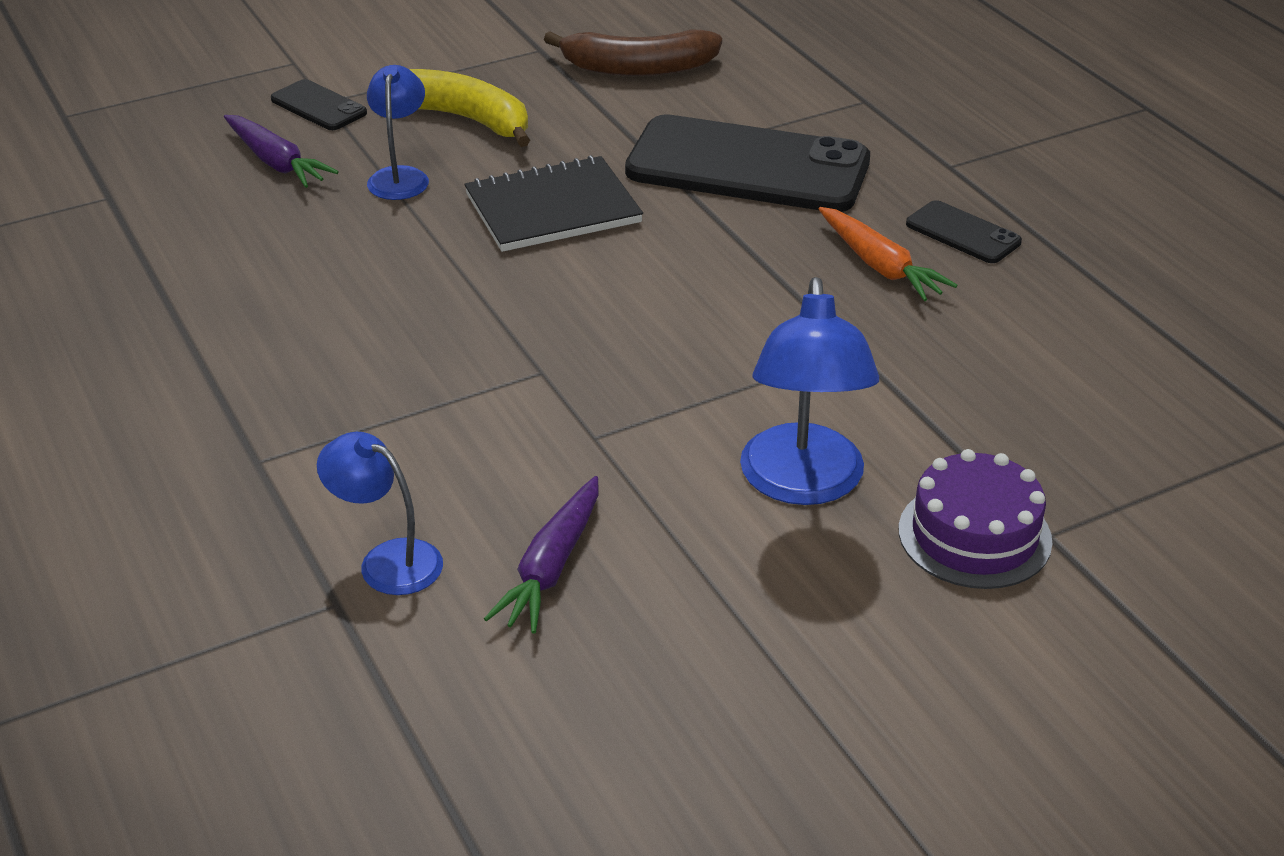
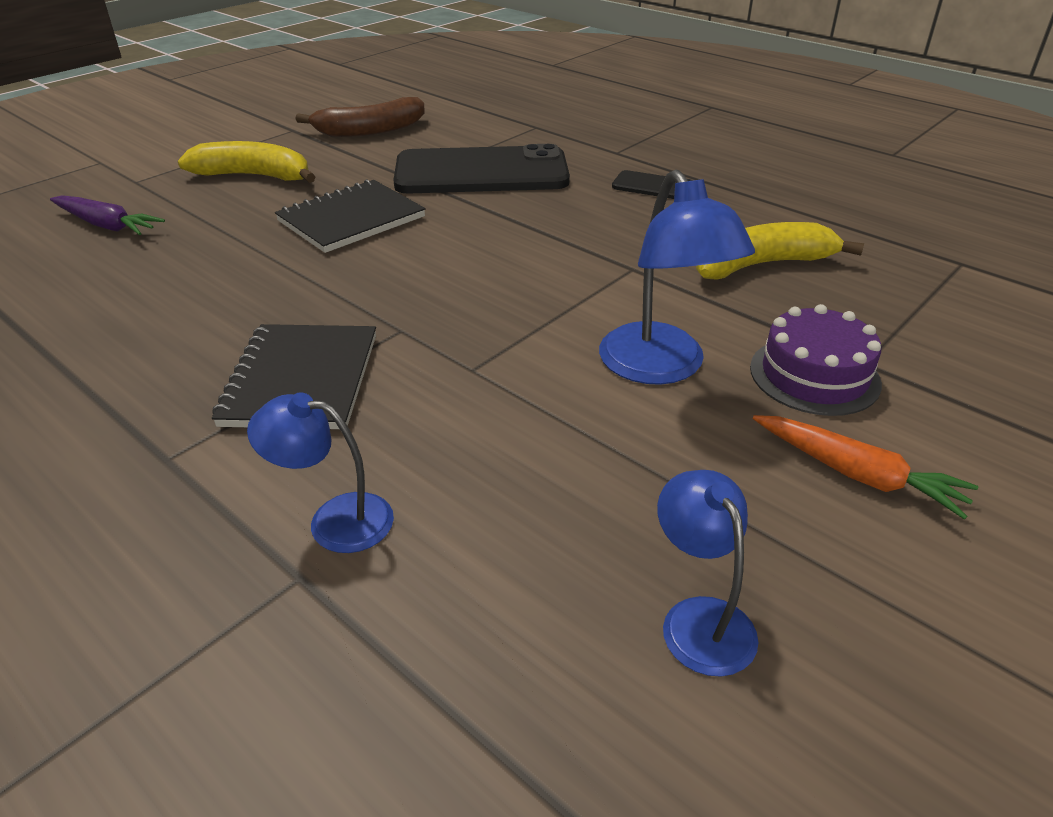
camera: 20 degrees left, 0 degrees up
(319, 106) = (131, 185): black phone -> none
(400, 176) = (217, 218): blue lamp -> blue lamp (699, 618)
(413, 407) = (301, 379): none -> black notebook
(552, 567) = (494, 485): purple carrot -> none
(879, 265) = (612, 214): orange carrot -> orange carrot (856, 474)
(1023, 380) = (762, 265): none -> yellow banana

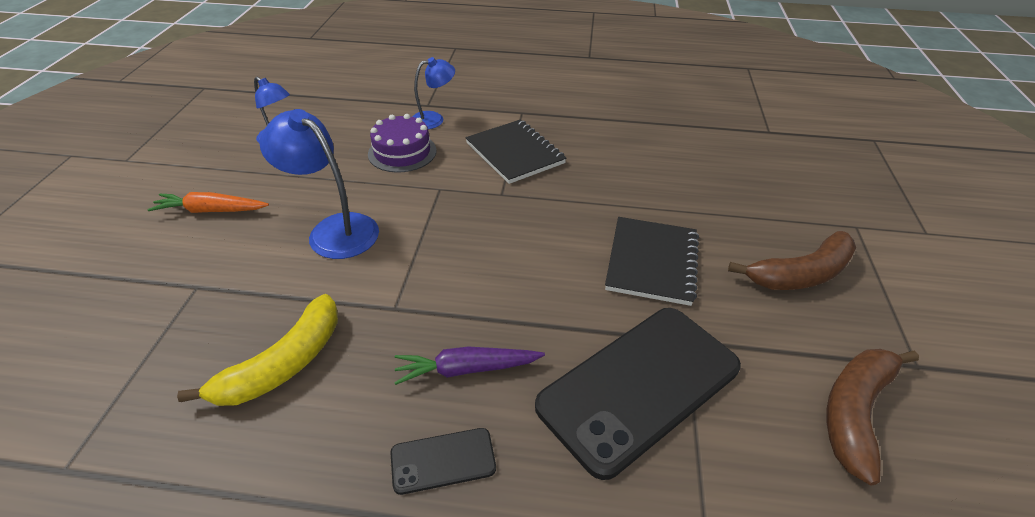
camera: 145 degrees right, 5 degrees up
(106, 225) = (779, 185): purple carrot -> purple carrot (467, 369)
(254, 176) = (800, 274): yellow banana -> brown banana
(814, 375) = (233, 262): purple cake -> purple cake (402, 152)

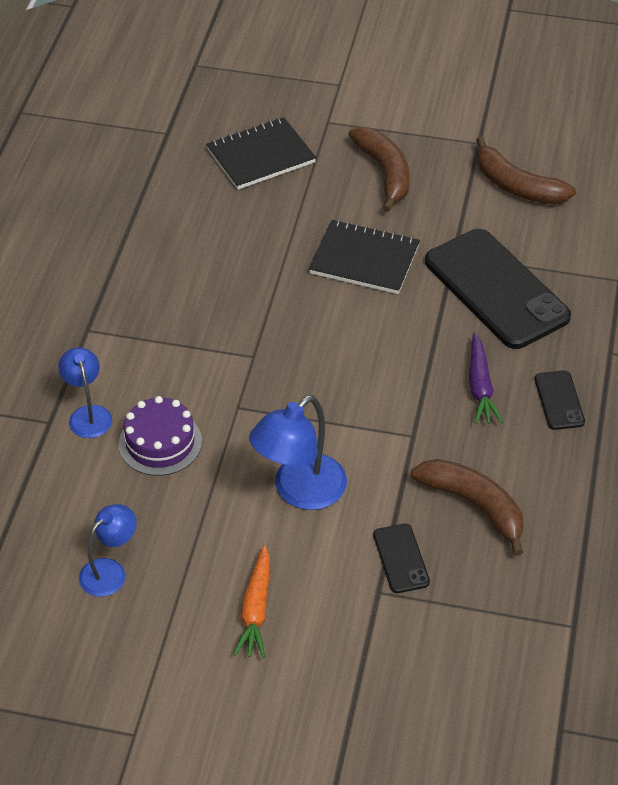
camera: 85 degrees left, 5 degrees up
(230, 302) = (401, 558): none -> black phone
(283, 364) = (474, 505): yellow banana -> brown banana
(515, 153) = (177, 341): black notebook -> black notebook (261, 156)

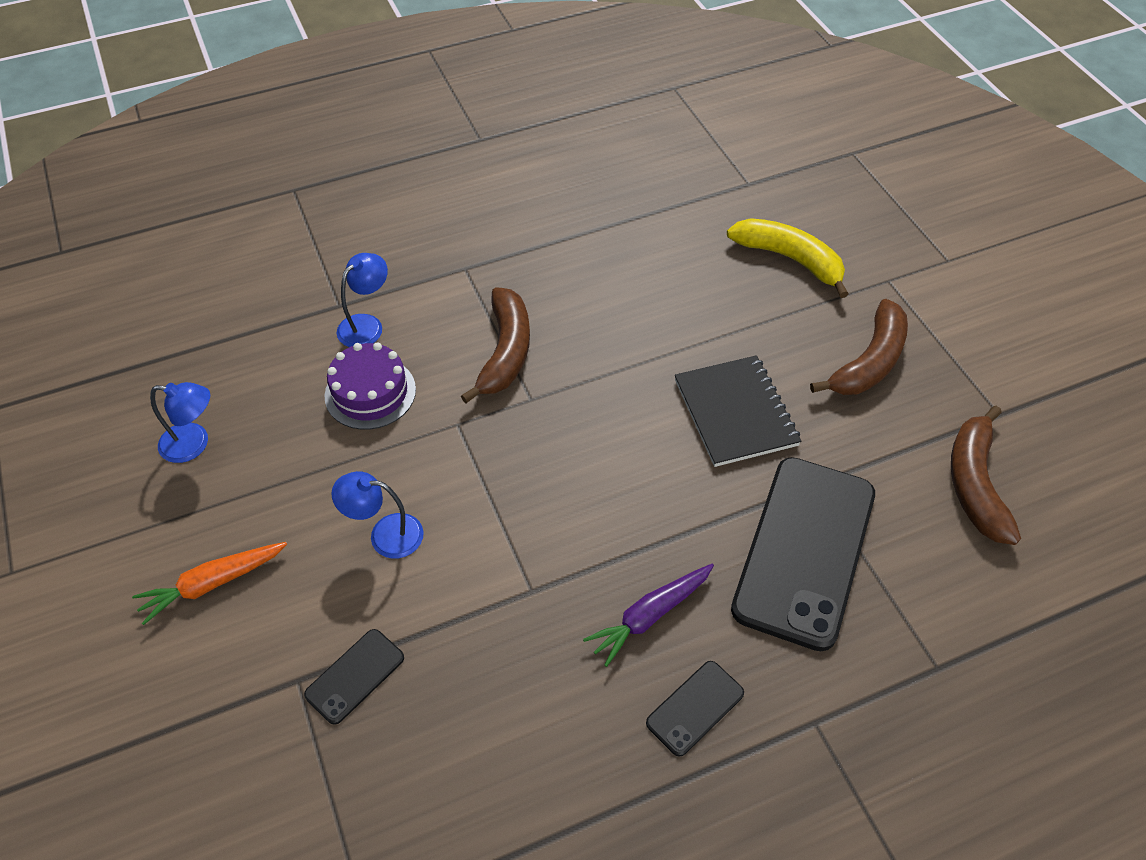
camera: 55 degrees right, 5 degrees up
(261, 156) = (790, 259): black notebook -> yellow banana
(299, 492) = (385, 534): blue lamp -> blue lamp, size x0.62
(474, 505) = (475, 706): brown banana -> brown banana (505, 352)

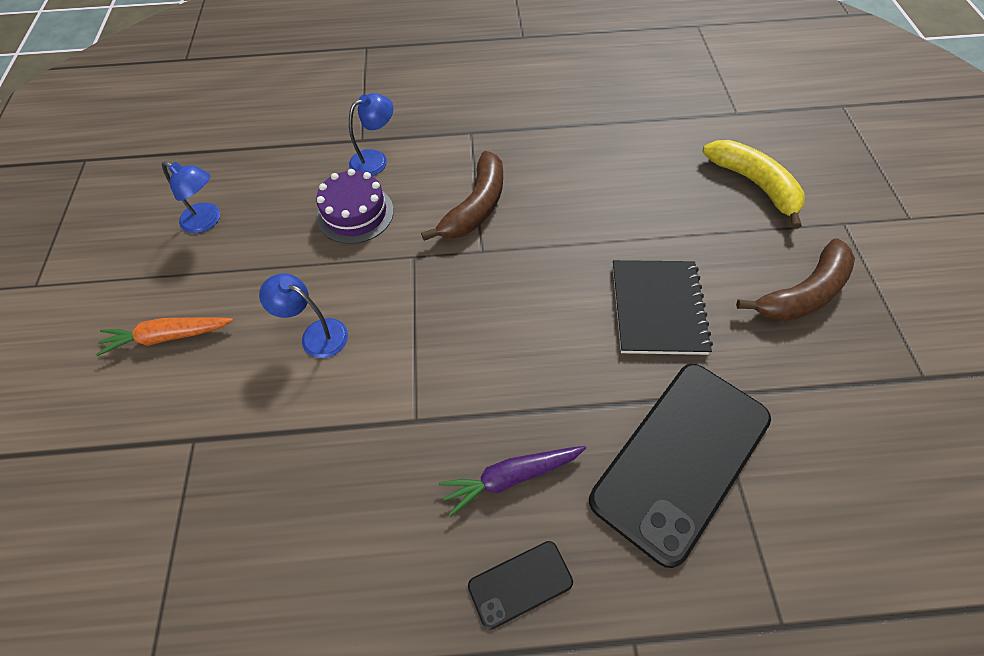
camera: 20 degrees right, 5 degrees up
(355, 676) = (239, 451): black phone -> none
(975, 484) = (879, 441): brown banana -> none

